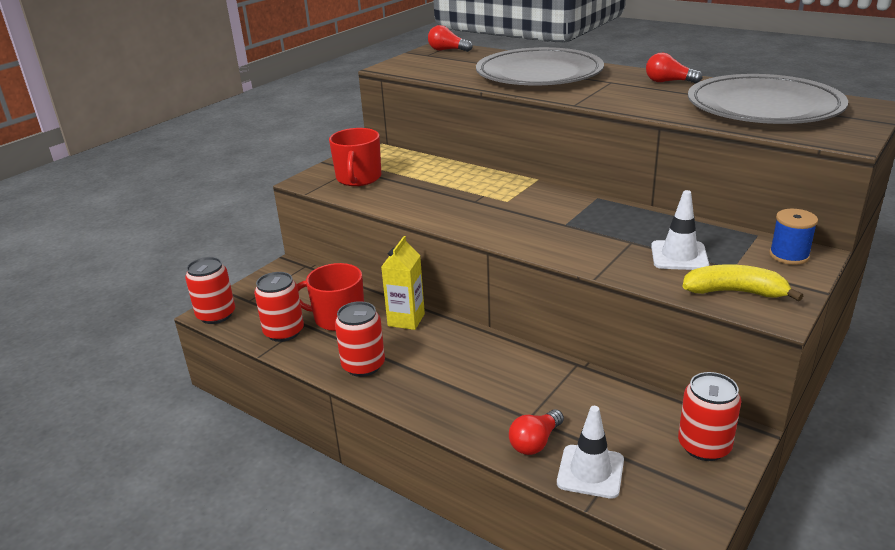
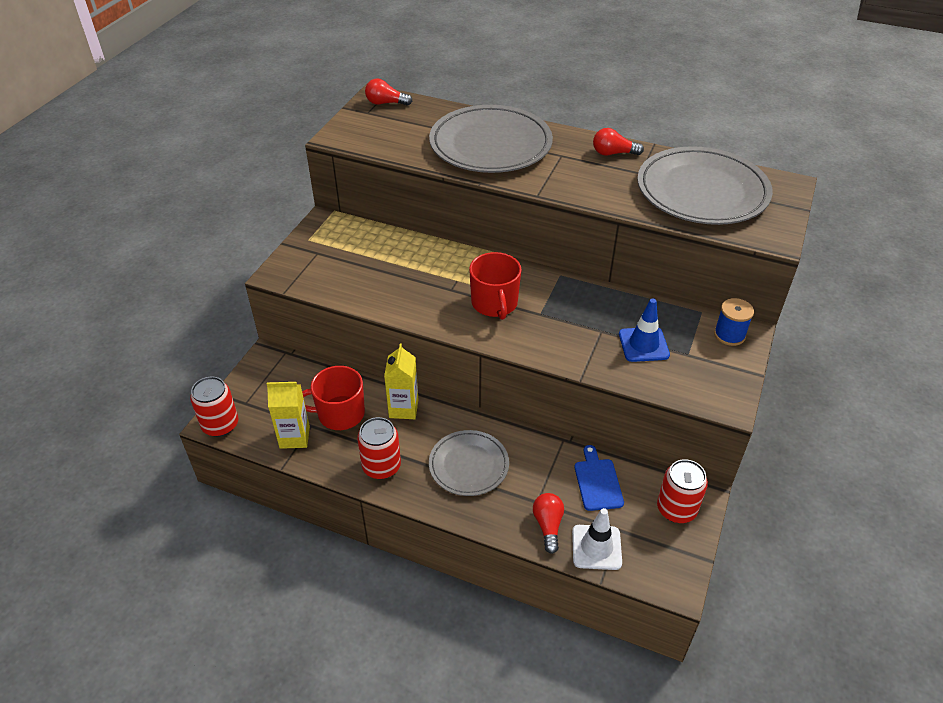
camera: 15 degrees left, 15 degrees up
(284, 332) = (294, 437): red can -> yellow carton
(358, 178) = (329, 266): red mug -> red mug (494, 303)
(460, 375) = (468, 465): none -> grey plate
(535, 442) = (548, 526): red light bulb -> red light bulb turned 150 degrees clockwise
(608, 407) = (597, 482): none -> blue cutting board
(679, 256) = (643, 344): white traffic cone -> blue traffic cone
(734, 292) = (694, 383): yellow banana -> none

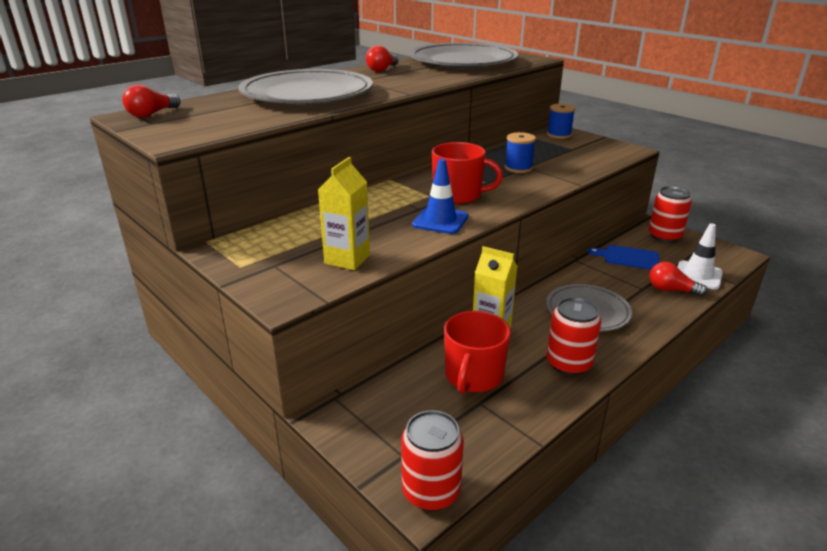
camera: 65 degrees left, 15 degrees down
(294, 437) = (493, 421): yellow carton -> yellow carton (347, 259)
(592, 325) = (518, 168): none -> blue spool
(643, 344) = (553, 158): blue traffic cone -> blue traffic cone (440, 221)

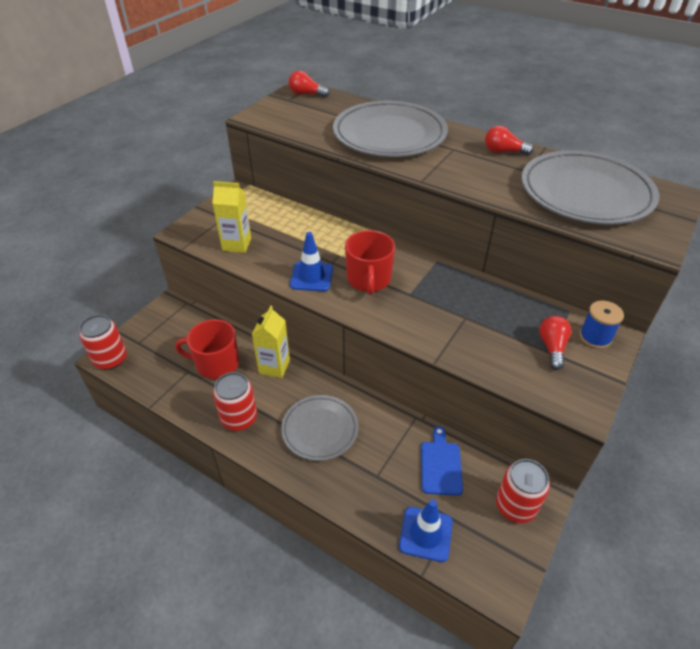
camera: 75 degrees right, 15 degrees up
(518, 168) = (458, 311): blue spool -> none
(671, 290) = (382, 503): red light bulb -> red light bulb (552, 347)
(698, 275) = (426, 534): white traffic cone -> blue traffic cone

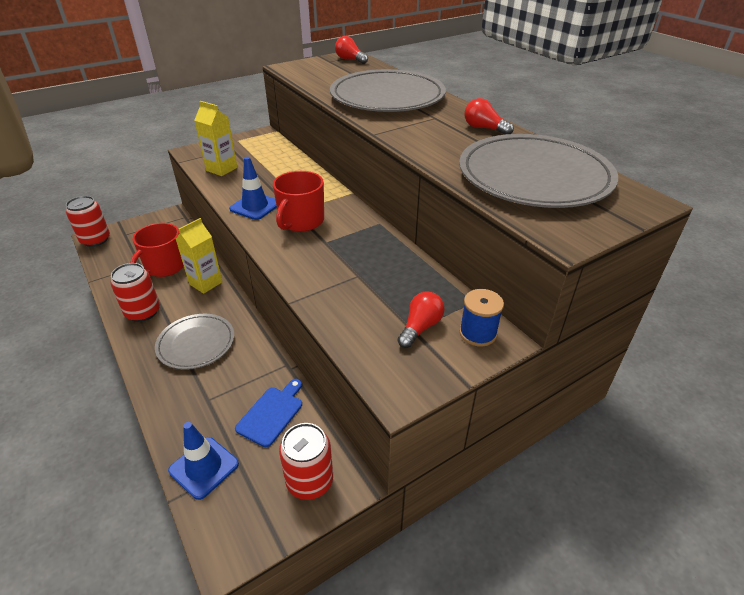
camera: 25 degrees right, 5 degrees down
(216, 363) = (165, 266): red mug -> red mug turned 90 degrees counterclockwise

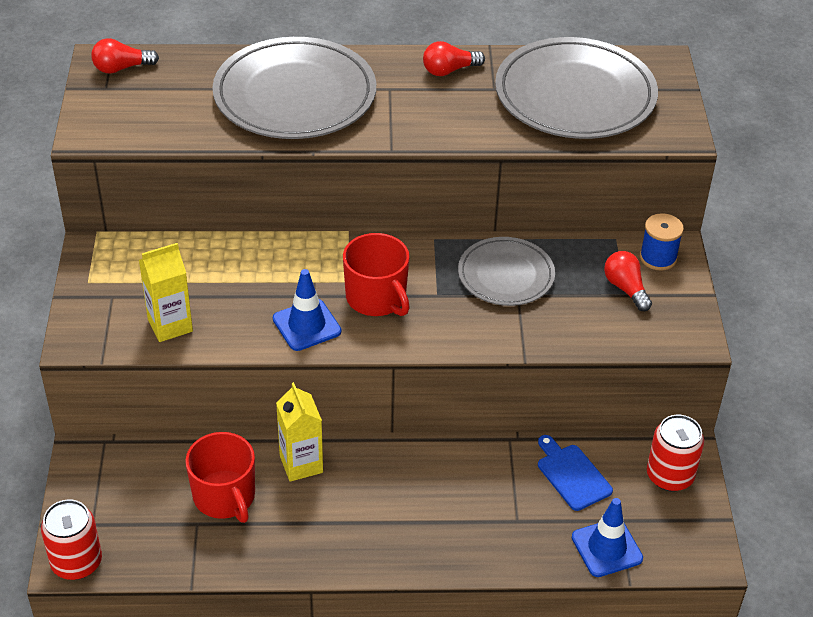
camera: 60 degrees left, 5 degrees up
(143, 312) = (314, 543): red can -> none
(196, 344) = (417, 506): grey plate -> grey plate (506, 275)

